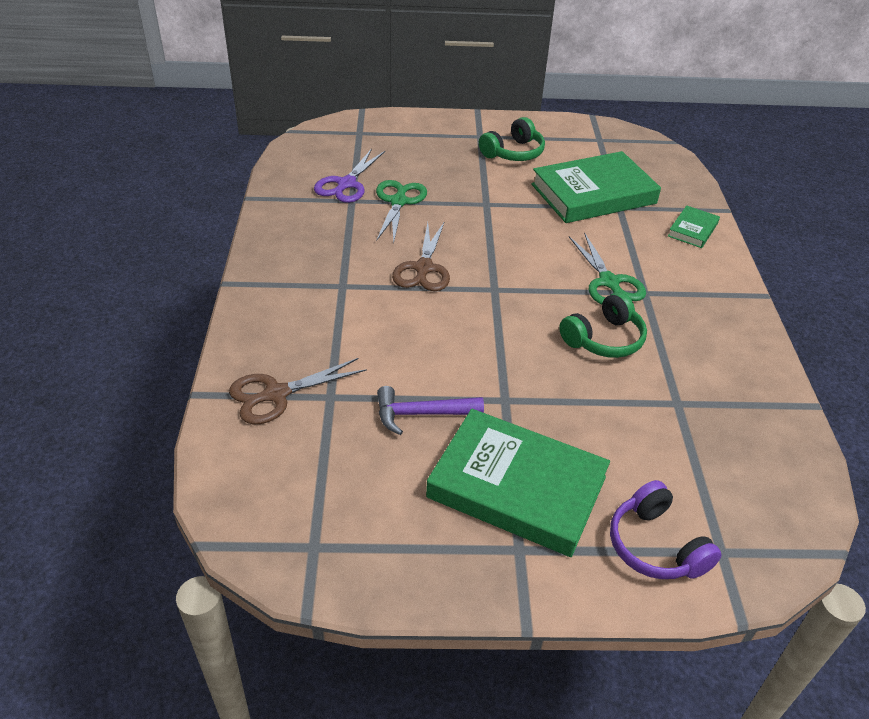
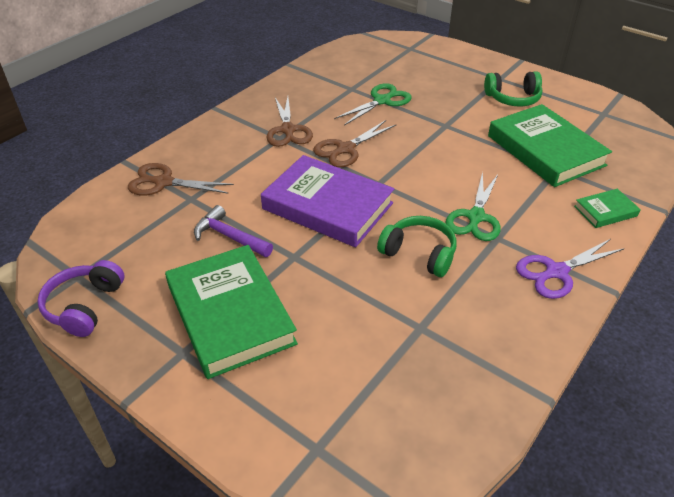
camera: 40 degrees right, 0 degrees up
(341, 273) = (288, 130): none -> brown scissors
(346, 184) = (360, 77): purple scissors -> purple scissors (556, 272)
(476, 334) = (327, 206): none -> purple book
(593, 194) = (545, 150): green book -> green book turned 45 degrees clockwise
(604, 339) = (419, 253): green headphones -> green headphones turned 150 degrees counterclockwise
(656, 546) = (273, 411): purple headphones -> purple headphones (85, 306)

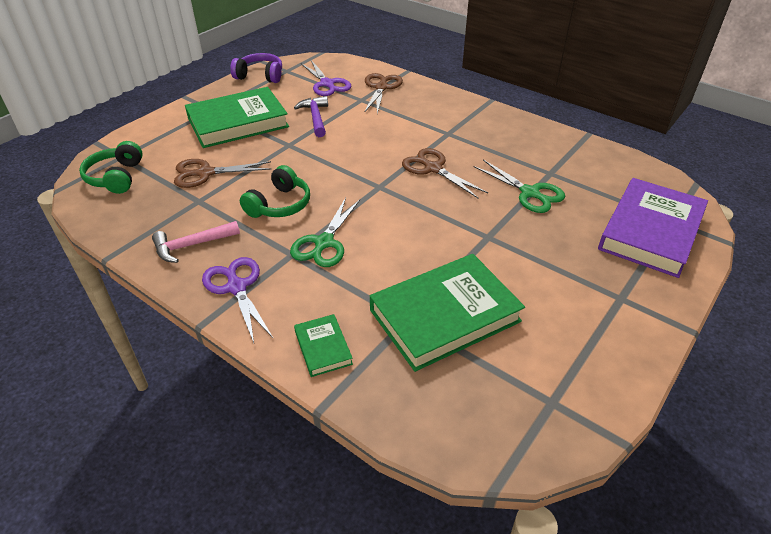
camera: 90 degrees right, 0 degrees up
(137, 230) = (327, 84): none -> purple scissors
(229, 236) = (315, 117): purple hammer -> purple hammer turned 45 degrees counterclockwise
(288, 130) = (461, 137): brown scissors -> brown scissors (205, 173)
(327, 206) = (347, 159): purple book -> purple book (650, 231)
(475, 217) = (324, 243): green scissors -> green scissors turned 90 degrees counterclockwise
(504, 319) = (191, 245): none -> pink hammer
(513, 98) = (568, 303): green headphones -> green headphones (116, 177)

